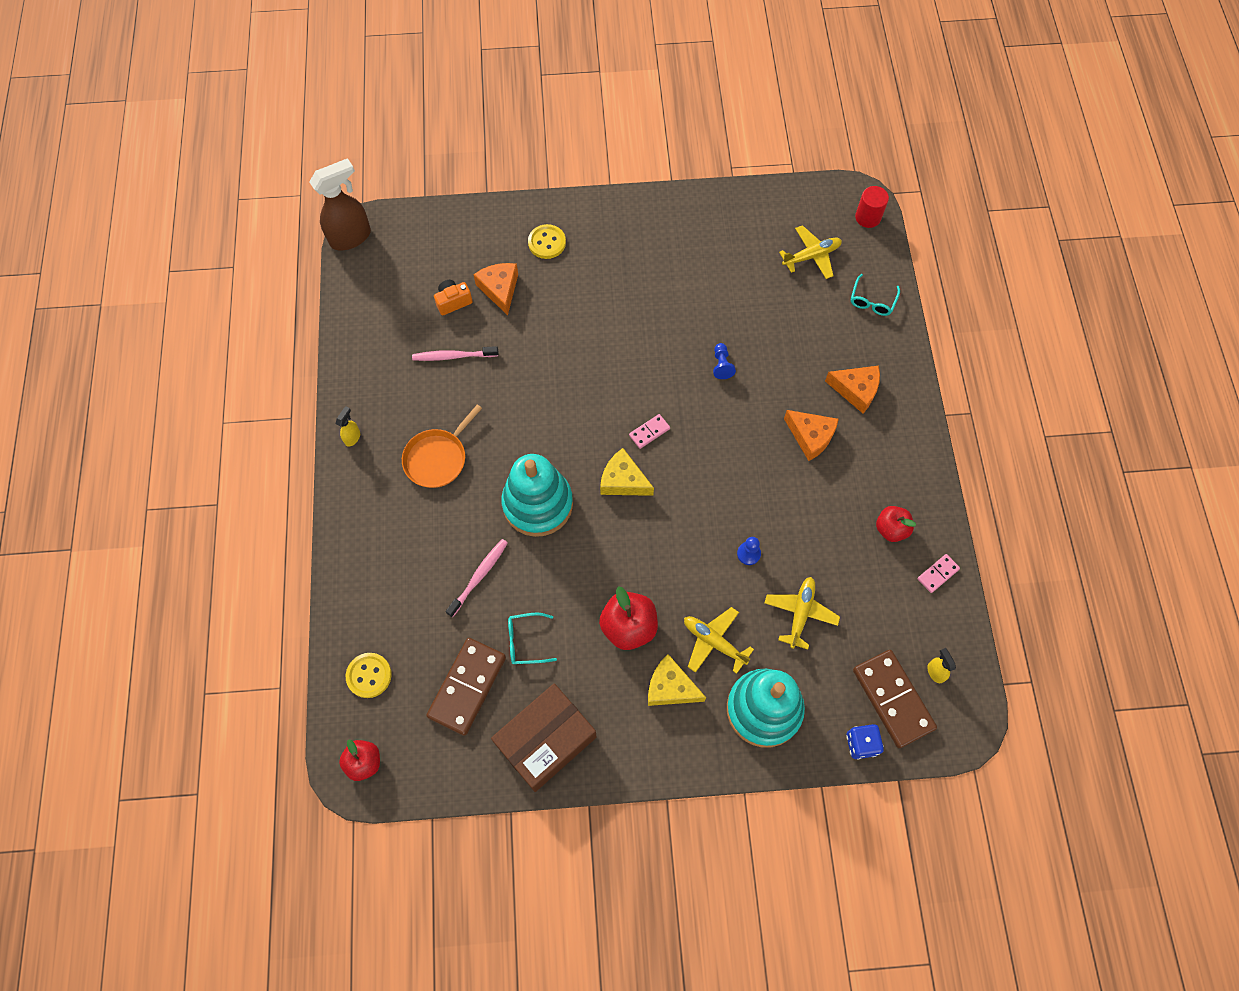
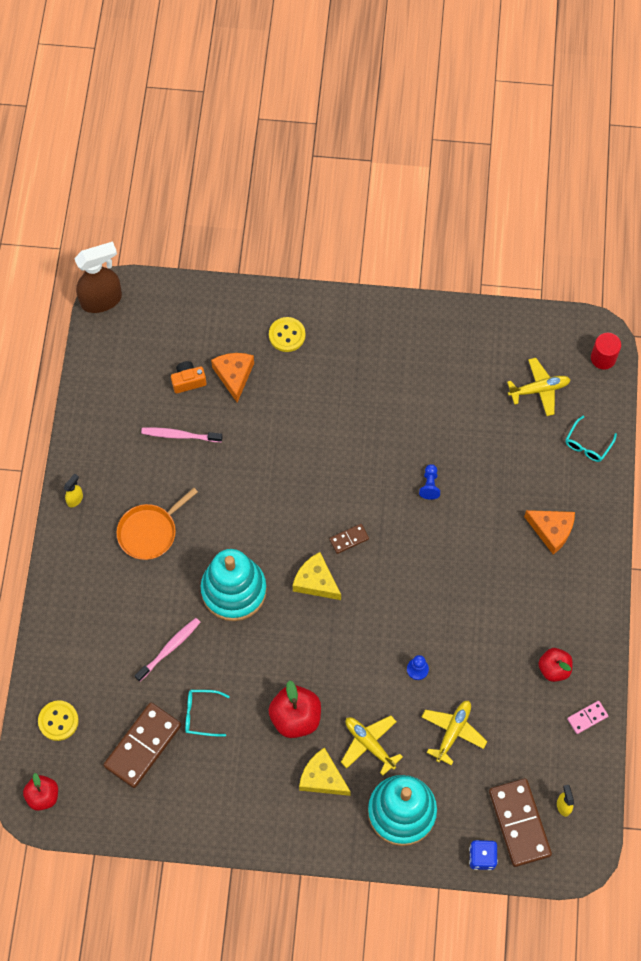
camera: 10 degrees right, 0 degrees up
(546, 740) = (204, 805): brown box -> none
(649, 432) = (349, 539): pink domino -> brown domino
(811, 436) = (499, 568): orange cheese -> none

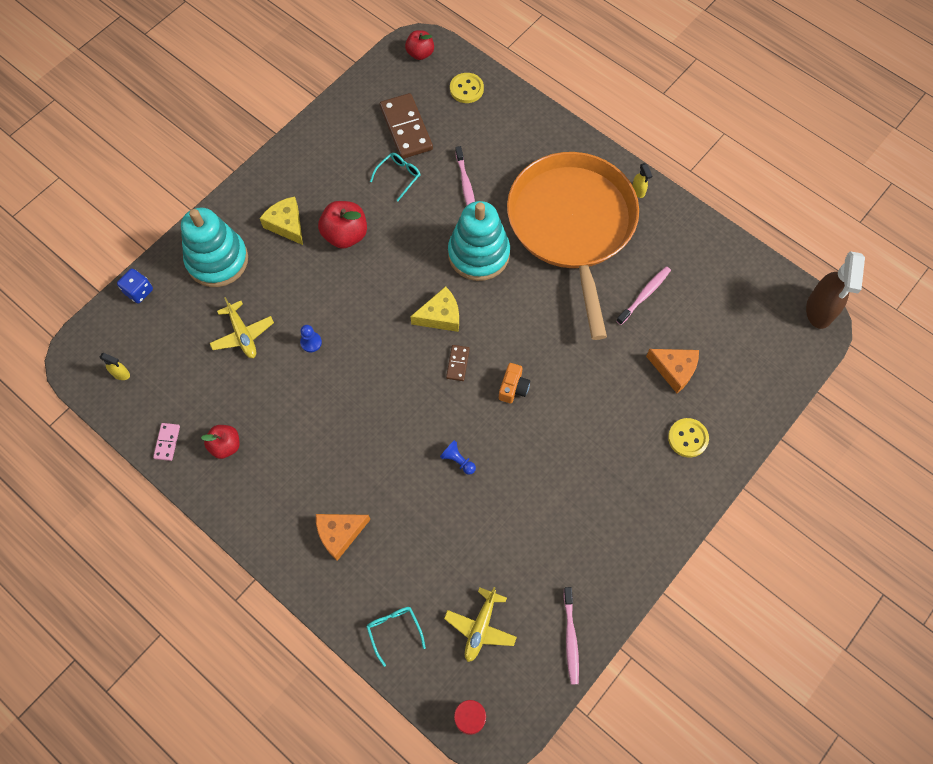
camera: 125 degrees right, 0 degrees up
(150, 532) = (572, 225): orange pan -> orange pan, size x2.34
(188, 381) = (693, 331): orange camera -> orange camera (513, 388)
(322, 778) = (286, 224): yellow cheese -> yellow cheese turned 105 degrees counterclockwise
(369, 744) = (283, 271): yellow plane -> none
(499, 328) = (570, 638): none -> pink toothbrush
(519, 823) = (138, 333): brown domino -> none

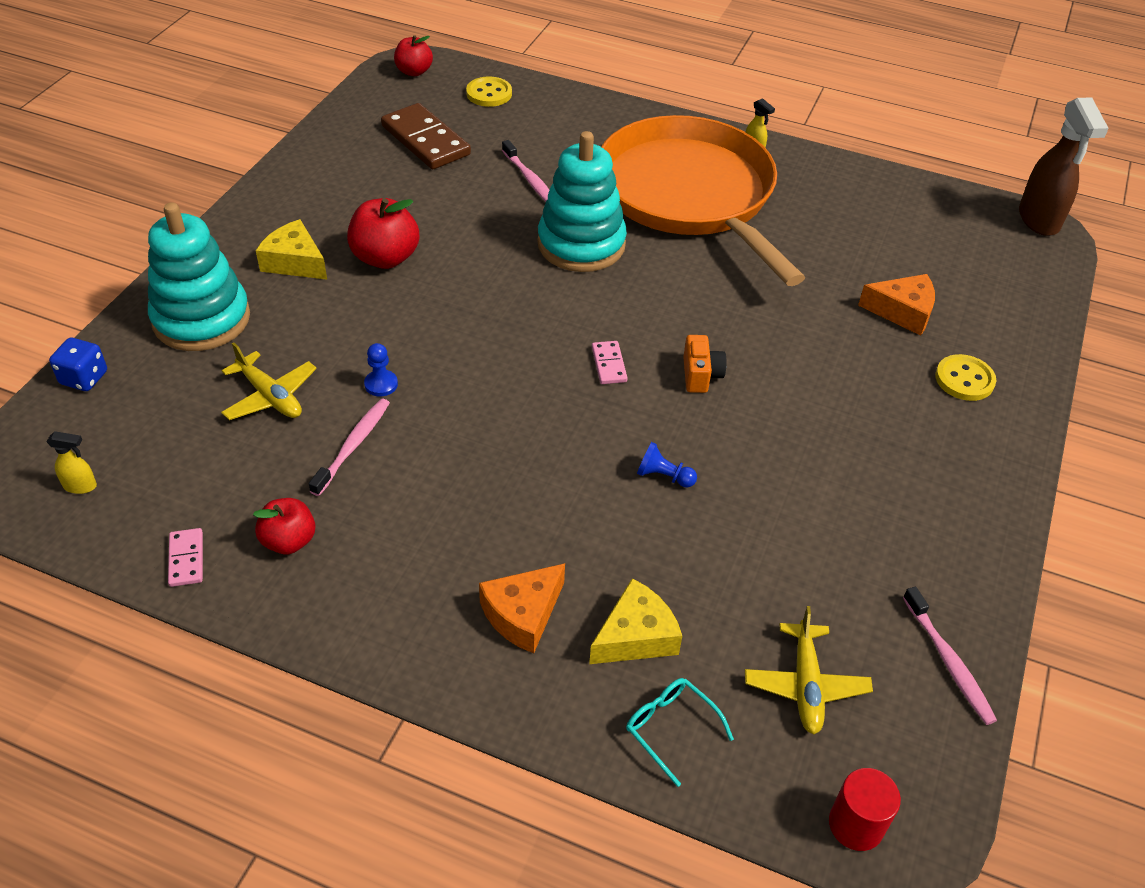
camera: 20 degrees left, 20 degrees down
(398, 176) = (436, 187): turquoise glasses -> none
(440, 316) = (559, 318): yellow cheese -> yellow cheese (635, 636)
(457, 363) = (608, 364): brown domino -> pink domino
(644, 295) = (819, 245): pink toothbrush -> pink toothbrush (353, 446)

